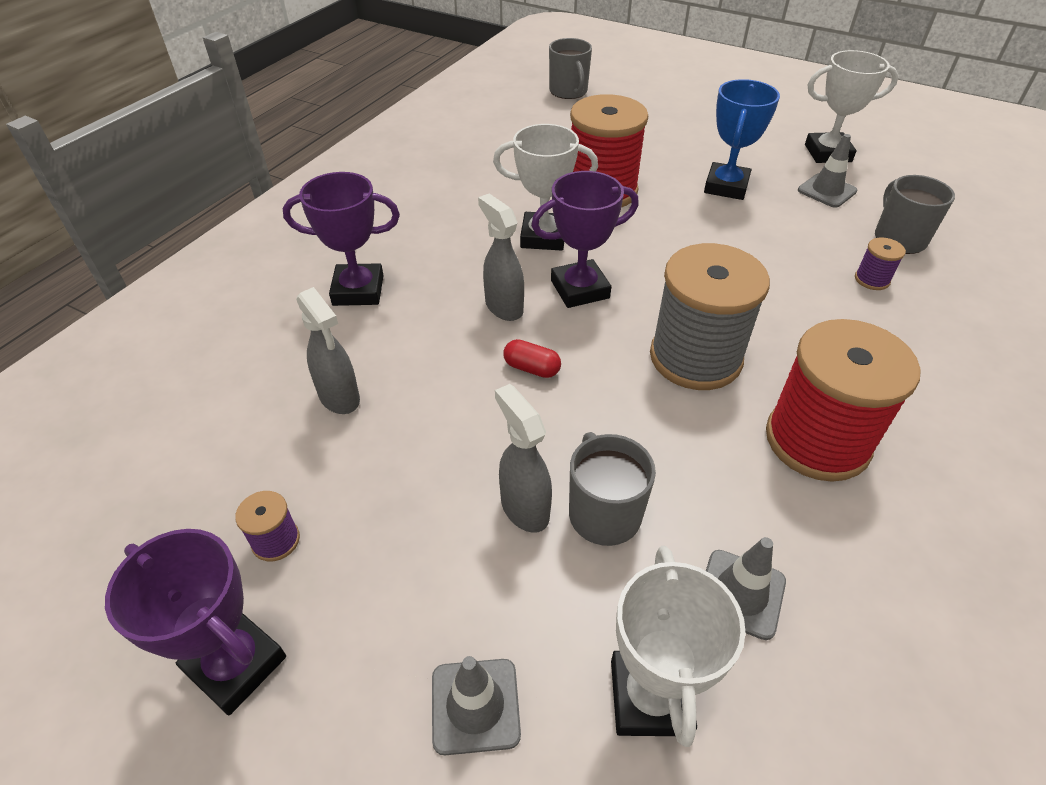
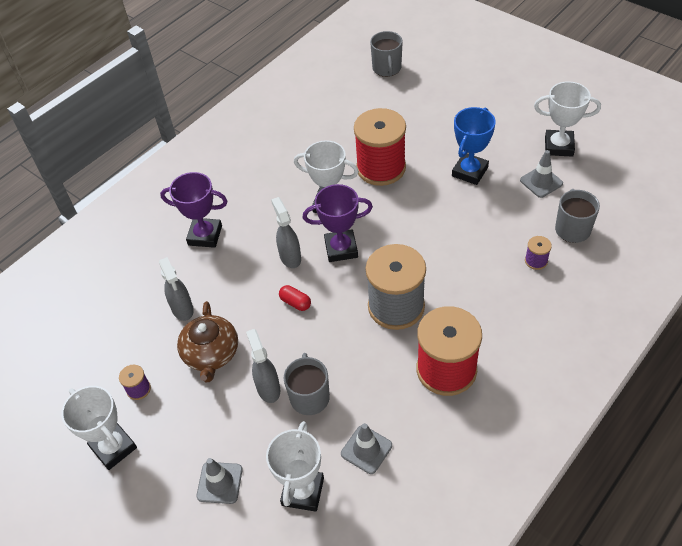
camera: 15 degrees right, 5 degrees up
(236, 664) = (113, 447): purple trophy -> white trophy
(404, 462) = (211, 353): none -> brown teapot

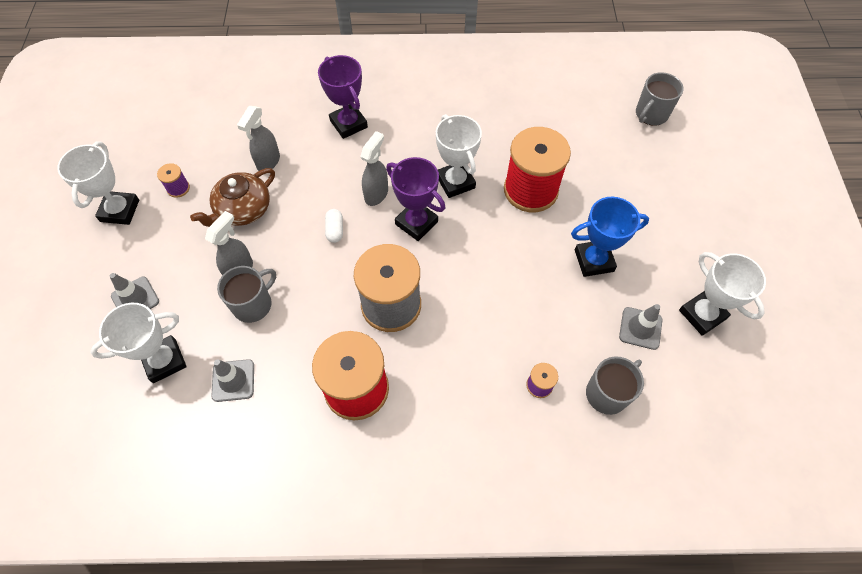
camera: 45 degrees right, 10 degrees up
(295, 302) = (335, 230): red capsule -> white capsule

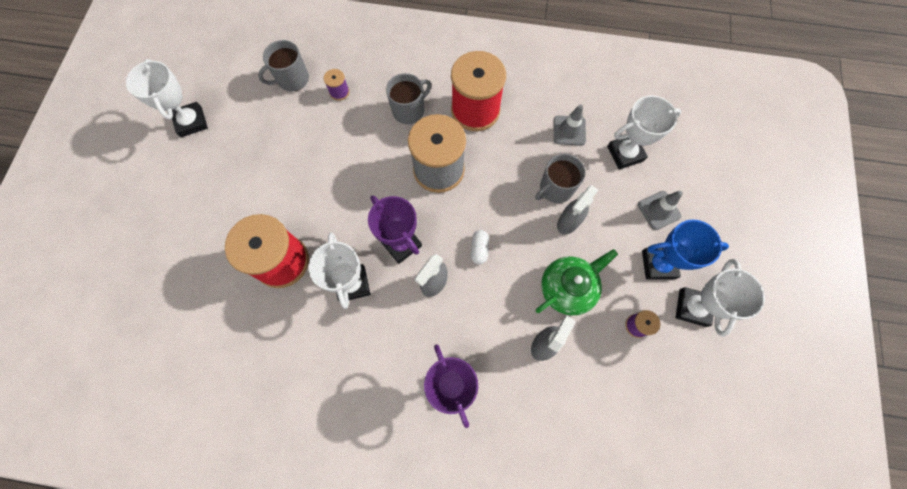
camera: 170 degrees left, 10 degrees up
(243, 209) = (568, 288): brown teapot -> green teapot
(594, 260) = (255, 180): blue trophy -> blue trophy (658, 264)
(640, 328) = (245, 119): grey traffic cone -> none
(651, 114) = (113, 337): grey mug -> grey mug (409, 110)

